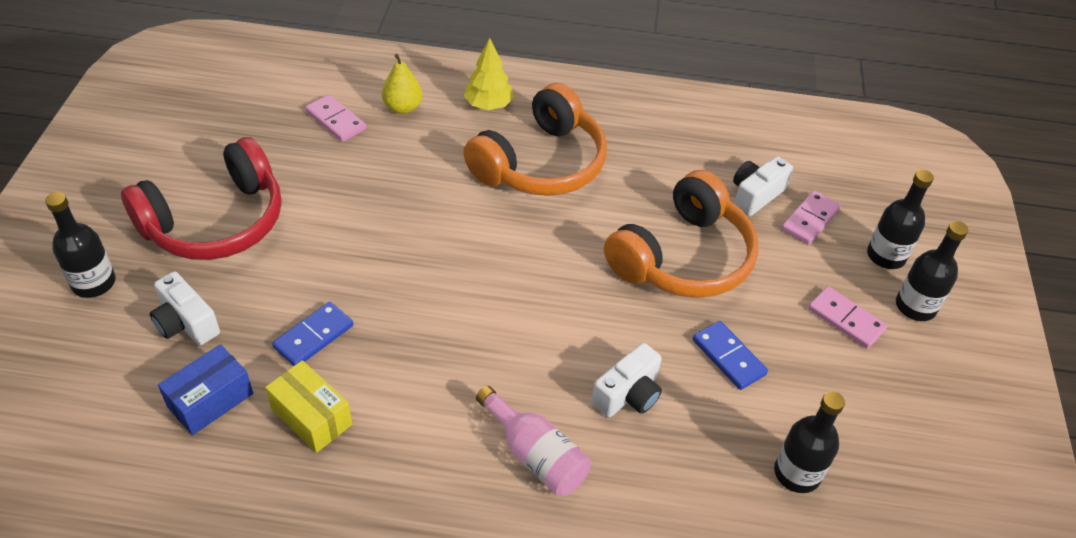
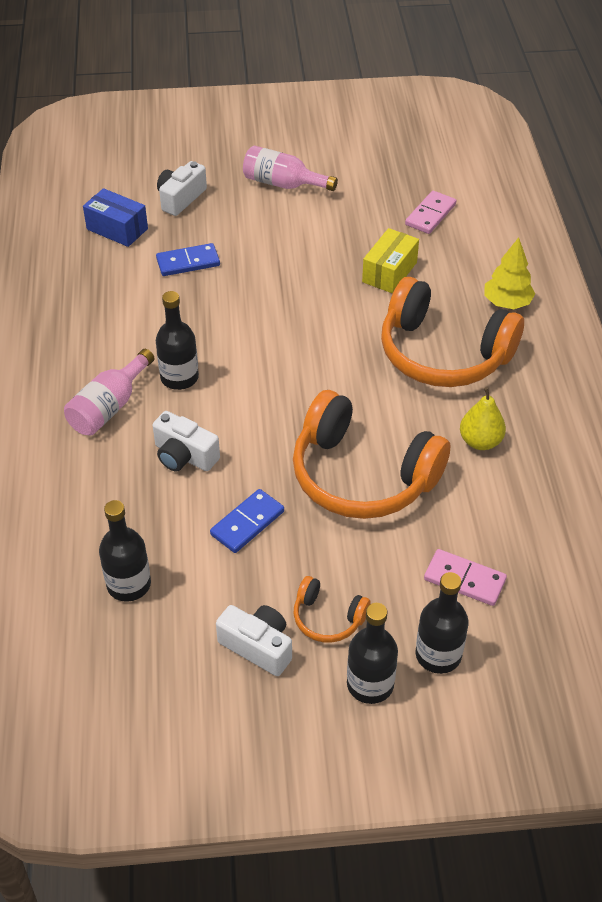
camera: 80 degrees right, 0 degrees up
(94, 283) = (202, 148): black bottle -> black bottle (179, 377)
(216, 221) = (283, 184): red headphones -> pink bottle
(311, 417) = (115, 280): yellow box -> yellow box (389, 272)
(314, 336) = (188, 262): blue domino -> blue domino turned 45 degrees counterclockwise
(403, 107) = (470, 249): yellow pear -> yellow pear (480, 441)
(755, 195) = (481, 527): white camera -> white camera (258, 646)
(846, 319) = (328, 618): pink domino -> orange headphones

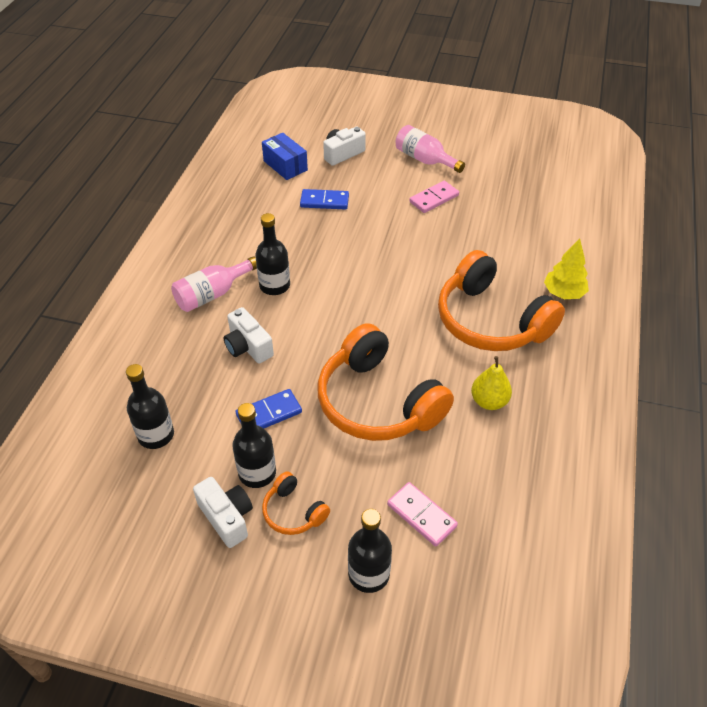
camera: 20 degrees right, 0 degrees up
(370, 684) = (300, 580): black bottle -> black bottle (257, 473)
(389, 272) = (477, 245): yellow box -> none
(430, 214) = (531, 208): pink domino -> pink domino (434, 199)

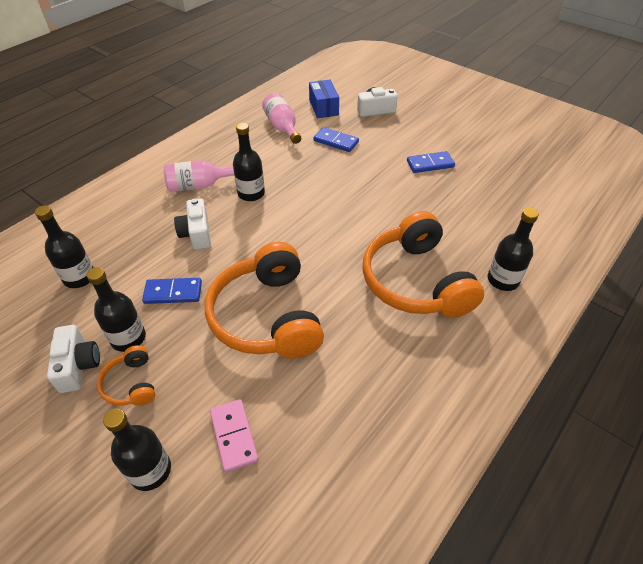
camera: 25 degrees right, 0 degrees up
(425, 160) = (442, 132): pink bottle -> pink bottle (282, 127)
(434, 199) = (430, 164): pink domino -> blue domino
(489, 401) = (366, 354): yellow pear -> none
(563, 293) = (503, 280): yellow tree -> black bottle

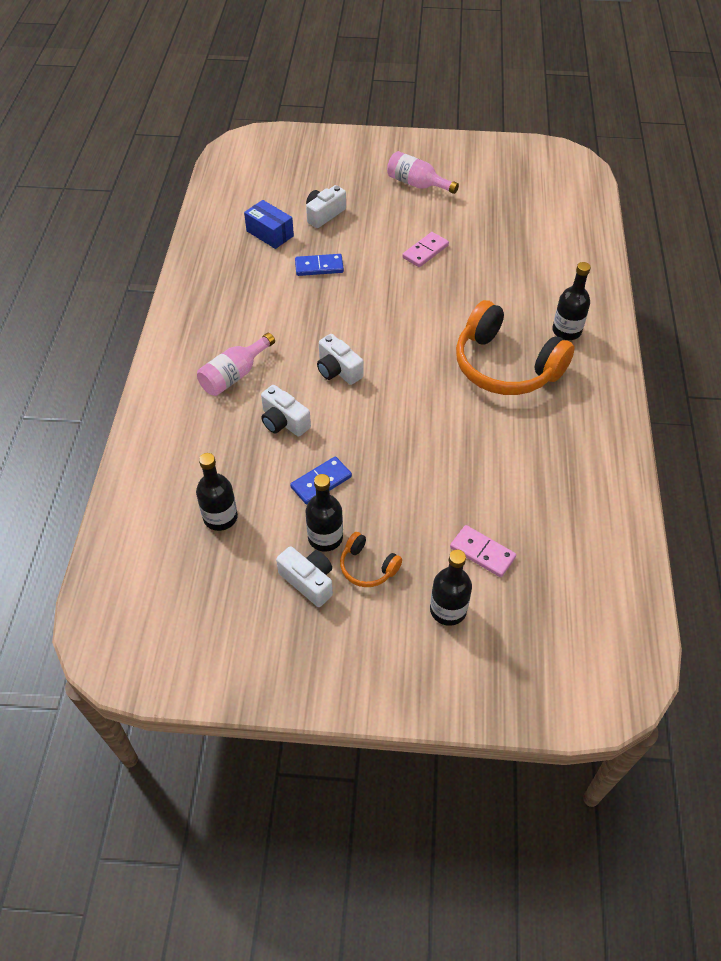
camera: 35 degrees left, 5 degrees up
(251, 193) = (293, 359): black bottle -> none
(267, 316) = (419, 457): orange headphones -> none
(274, 217) = (338, 370): none -> white camera
(282, 127) = (251, 275): pink bottle -> pink bottle (417, 184)
(430, 164) = (425, 251): blue domino -> pink domino

